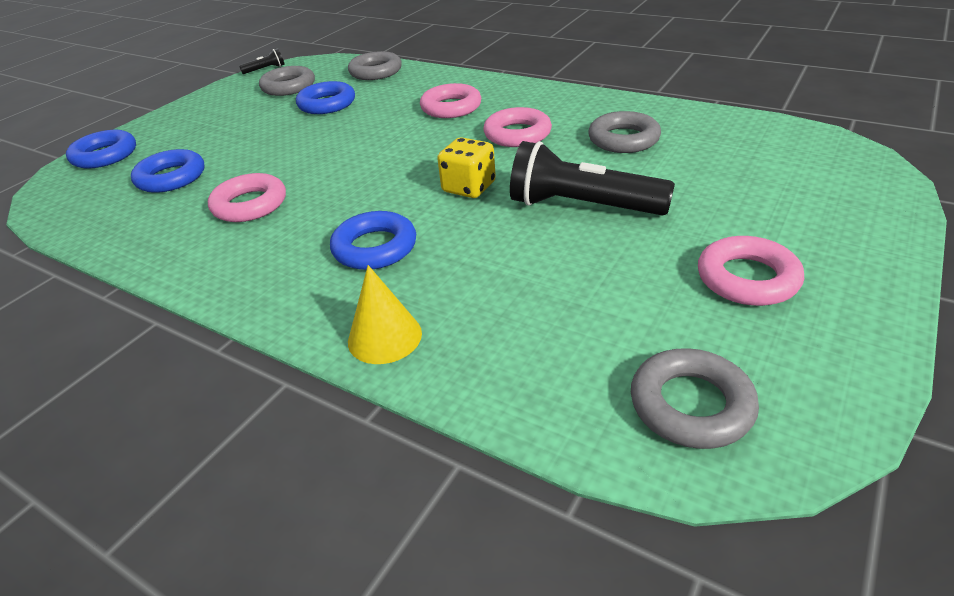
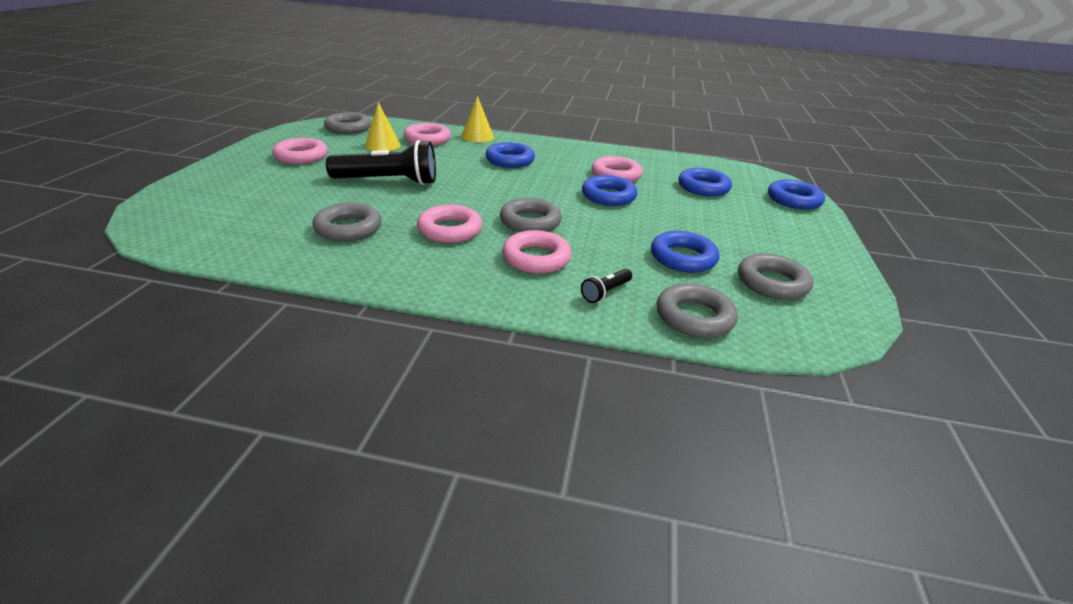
camera: 155 degrees right, 5 degrees down
(265, 69) = (866, 316): black flashlight -> black flashlight (605, 292)
(307, 169) = (608, 196): none -> blue ring
(429, 140) = (530, 222): none -> grey ring
(469, 187) = (472, 189): yellow dice -> none
(498, 331) = (427, 139): none -> pink ring
(596, 311) = (382, 145): none -> yellow cone

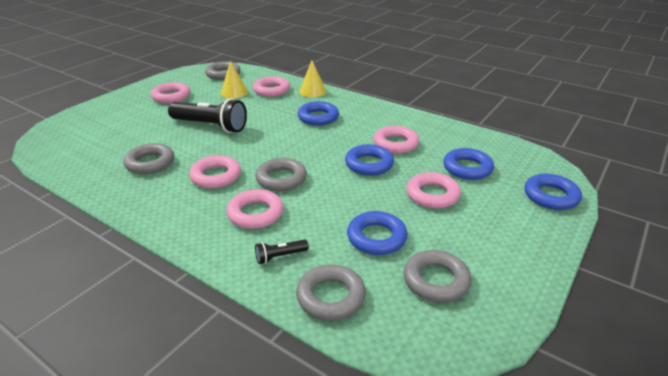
camera: 25 degrees right, 0 degrees up
(695, 213) = (432, 195): none -> pink ring

